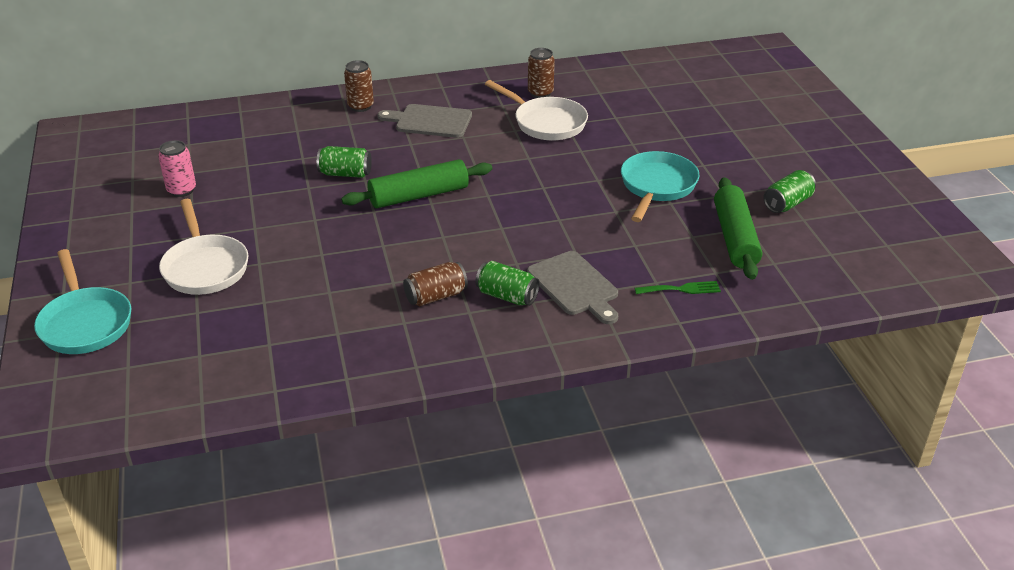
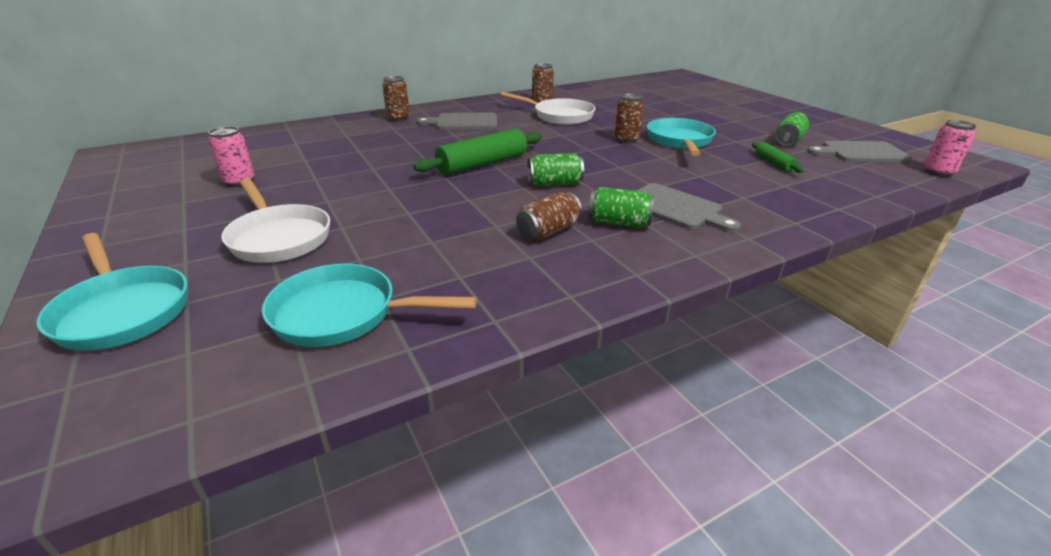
camera: 15 degrees left, 5 degrees down
(238, 353) = (343, 314): none -> turquoise pan
(345, 174) = (405, 157): green can -> green can (554, 184)
(596, 176) = (626, 140): none -> brown can
(681, 289) = (770, 199): green fork -> none
(735, 238) = (774, 163): green rolling pin -> green rolling pin, size x0.52
(857, 234) = (860, 152): none -> grey cutting board
(915, 278) = (938, 172): none -> pink can

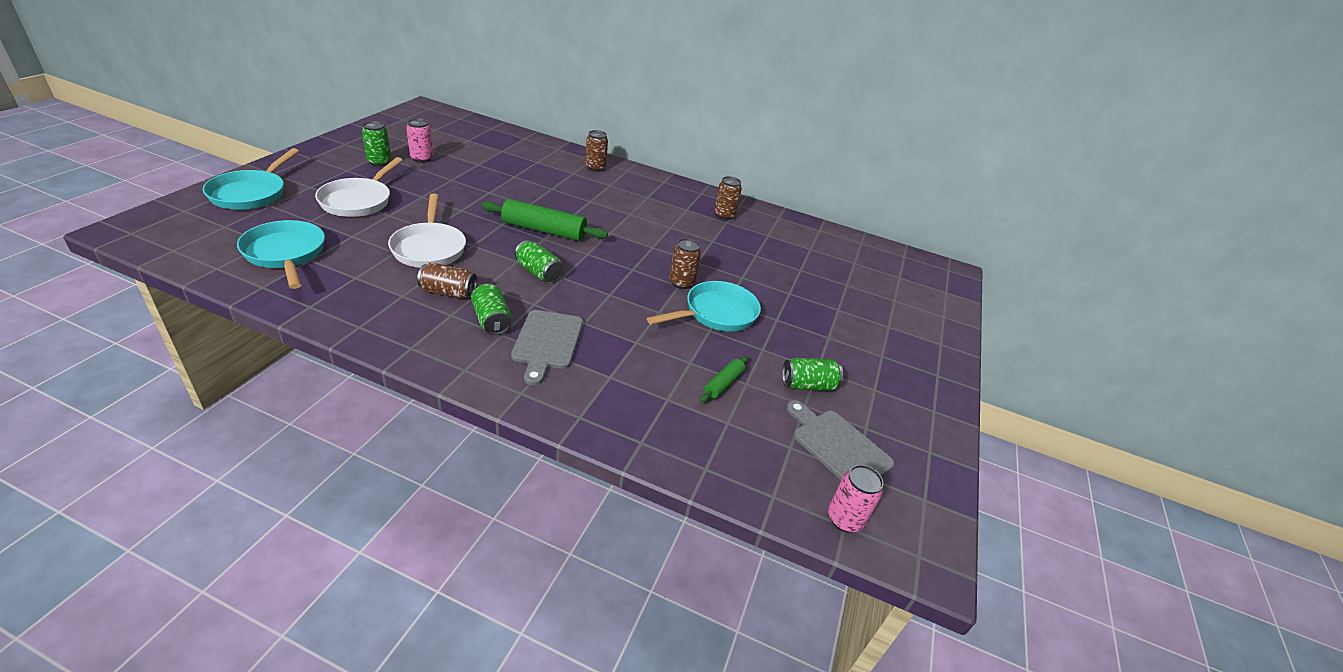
camera: 45 degrees right, 5 degrees up
(202, 206) = (379, 162): none -> green can
(463, 122) = (623, 195): grey cutting board -> none
(559, 116) = (699, 234): white pan -> white pan (429, 248)

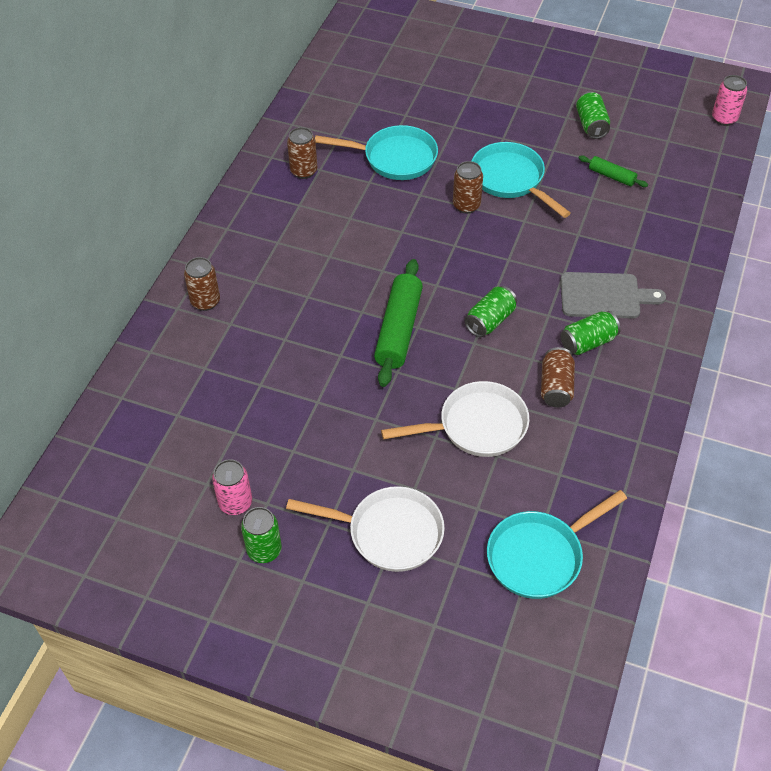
camera: 85 degrees left, 15 degrees up
(251, 193) = (410, 662): turquoise pan -> turquoise pan (395, 158)
(838, 446) = (655, 114): grey cutting board -> none

